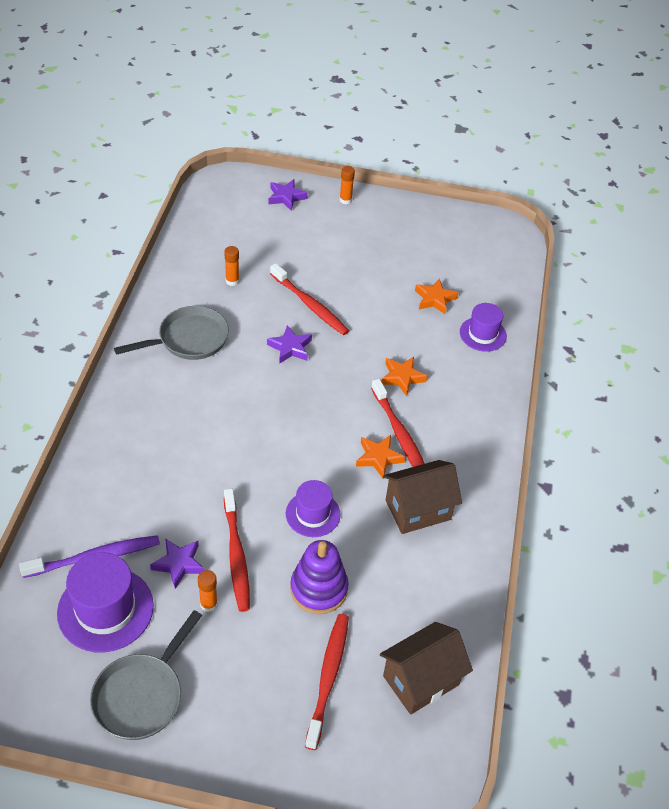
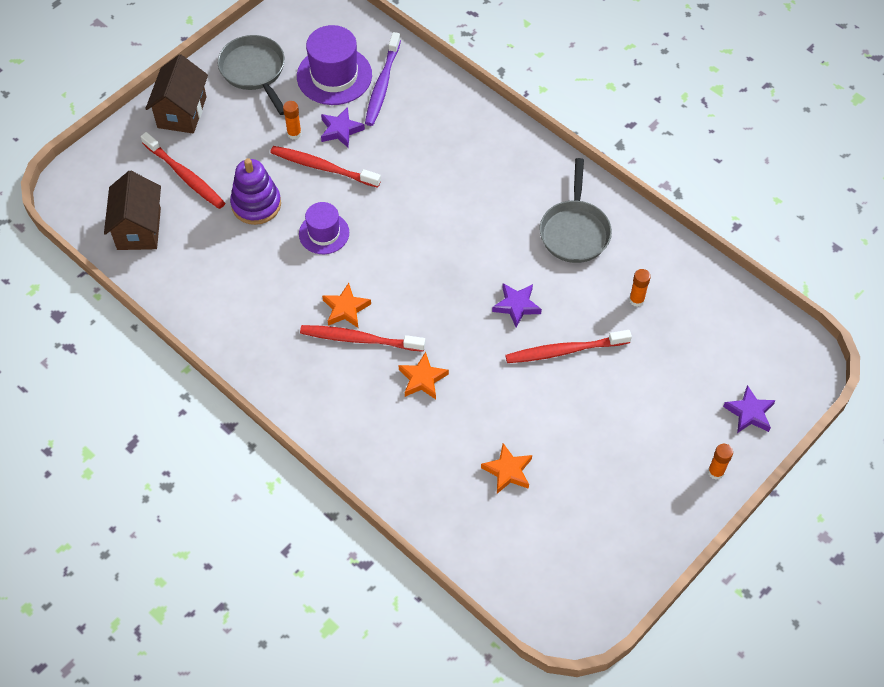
camera: 125 degrees right, 10 degrees up
(418, 510) = (275, 308): brown house -> brown house (182, 112)
(483, 334) = (432, 487): purple hat -> none

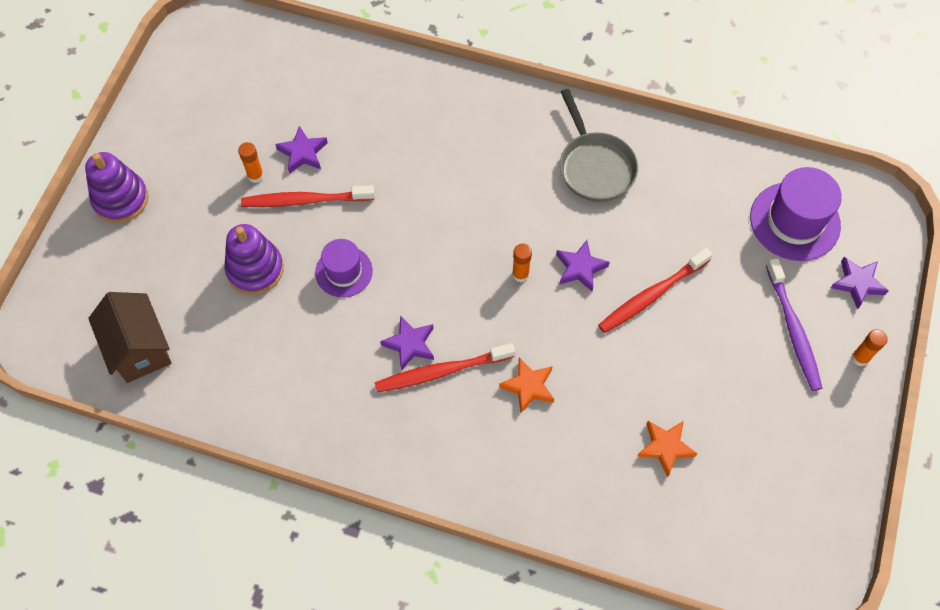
camera: 25 degrees left, 5 degrees up
(182, 112) = (121, 199): brown house -> purple stacking toy
(185, 176) = (161, 269): red toothbrush -> none
(254, 71) = (177, 124): grey pan -> none
(334, 76) = (265, 97): purple hat -> purple hat (795, 221)
(346, 309) = (410, 344): orange star -> purple star
(382, 85) = (321, 88): purple toothbrush -> purple toothbrush (793, 330)
(636, 300) = (691, 213): orange glue stick -> orange glue stick (520, 274)

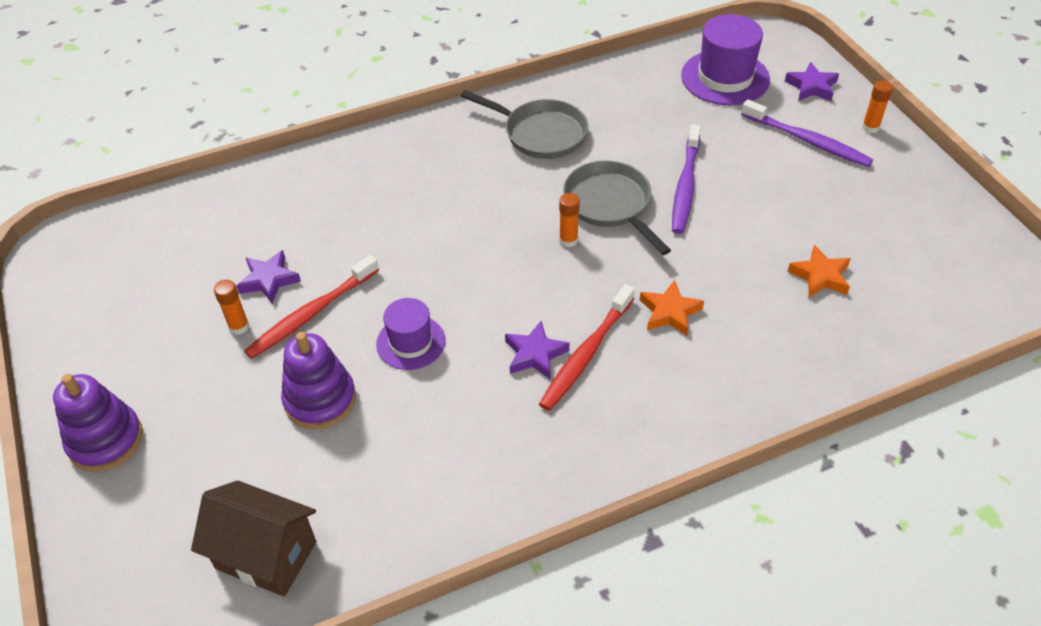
camera: 40 degrees left, 15 degrees down
(580, 268) = (610, 205): purple star -> grey pan
(651, 295) = (685, 186): red toothbrush -> purple toothbrush

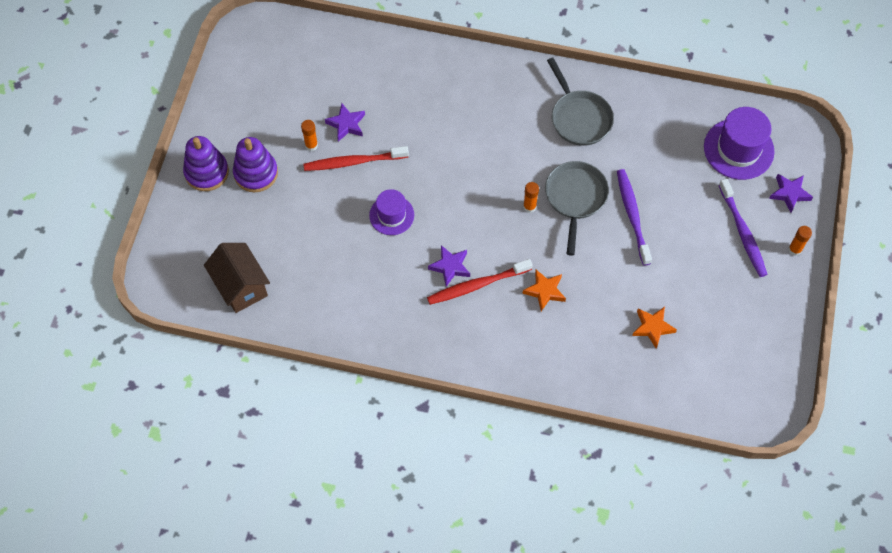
camera: 35 degrees right, 15 degrees up
(320, 400) = (322, 219): purple stacking toy -> purple stacking toy (256, 173)
(685, 186) = (632, 215): purple toothbrush -> purple toothbrush turned 120 degrees clockwise

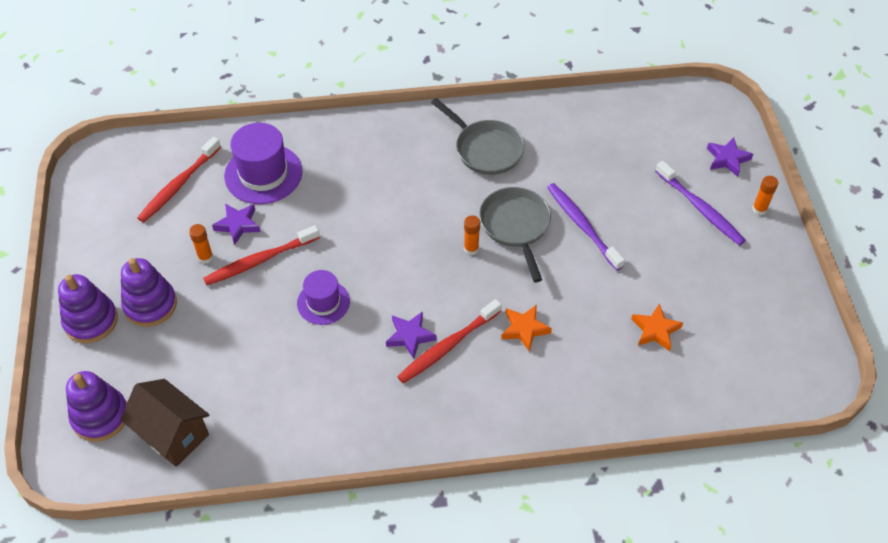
camera: 20 degrees left, 10 degrees down
(192, 254) = (100, 416): none -> purple stacking toy
(310, 73) = (178, 185): none -> red toothbrush
(738, 149) = (658, 133): purple hat -> purple hat (263, 174)

